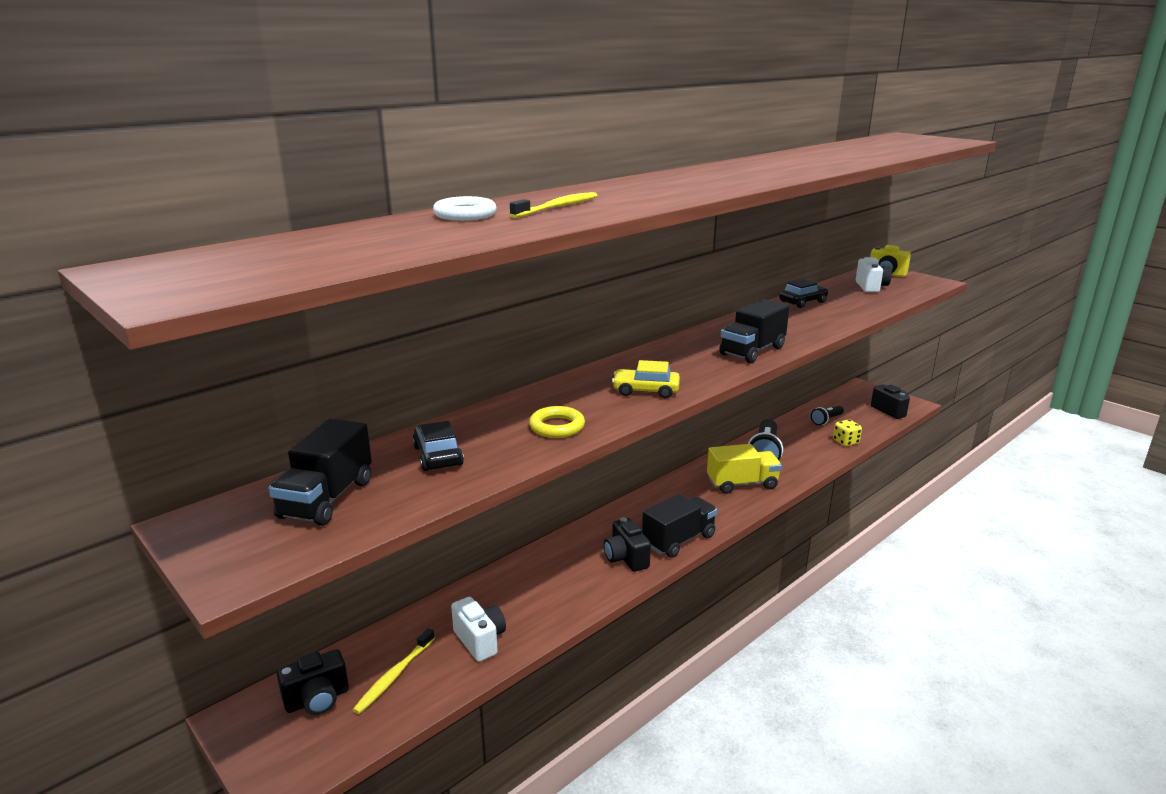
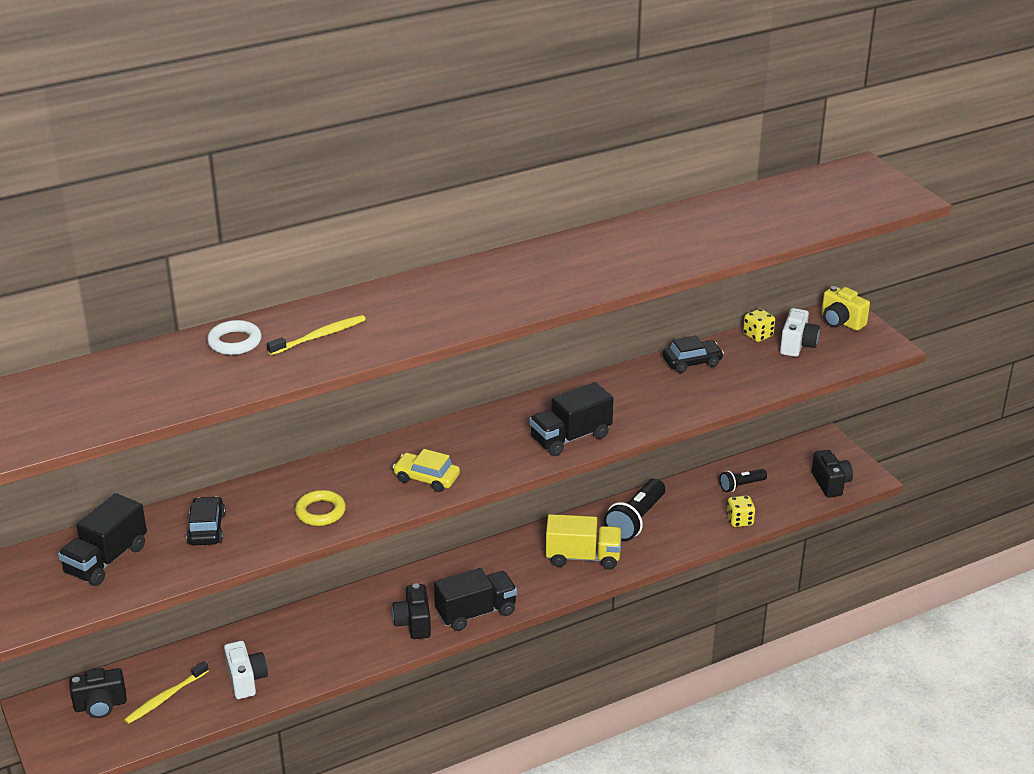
camera: 15 degrees right, 10 degrees up
(835, 285) = (758, 335): none -> yellow dice

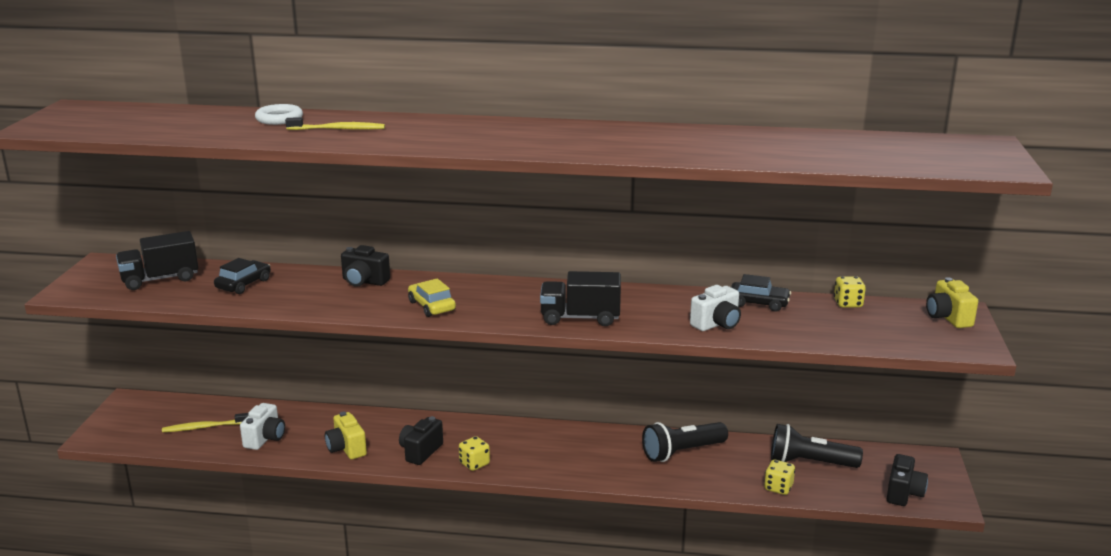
camera: 35 degrees right, 10 degrees down
(100, 705) = (163, 415): black camera -> black camera (364, 282)
(320, 512) = (328, 300): yellow ring -> none
(340, 653) = (346, 449): none -> yellow camera
(476, 613) = (474, 464): black truck -> yellow dice
(583, 557) = (606, 460): yellow truck -> none
(741, 486) = (810, 463): black flashlight -> black flashlight, size x1.75
(797, 345) = (879, 321): white camera -> white camera (717, 324)

